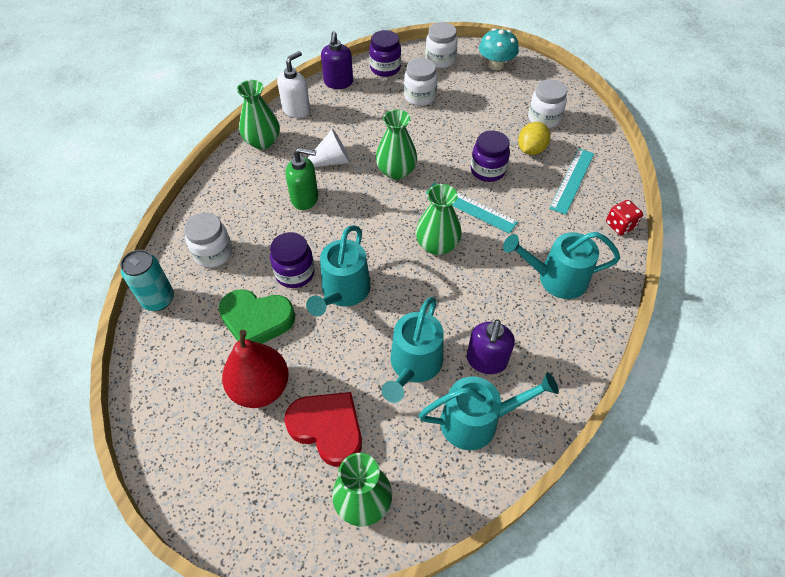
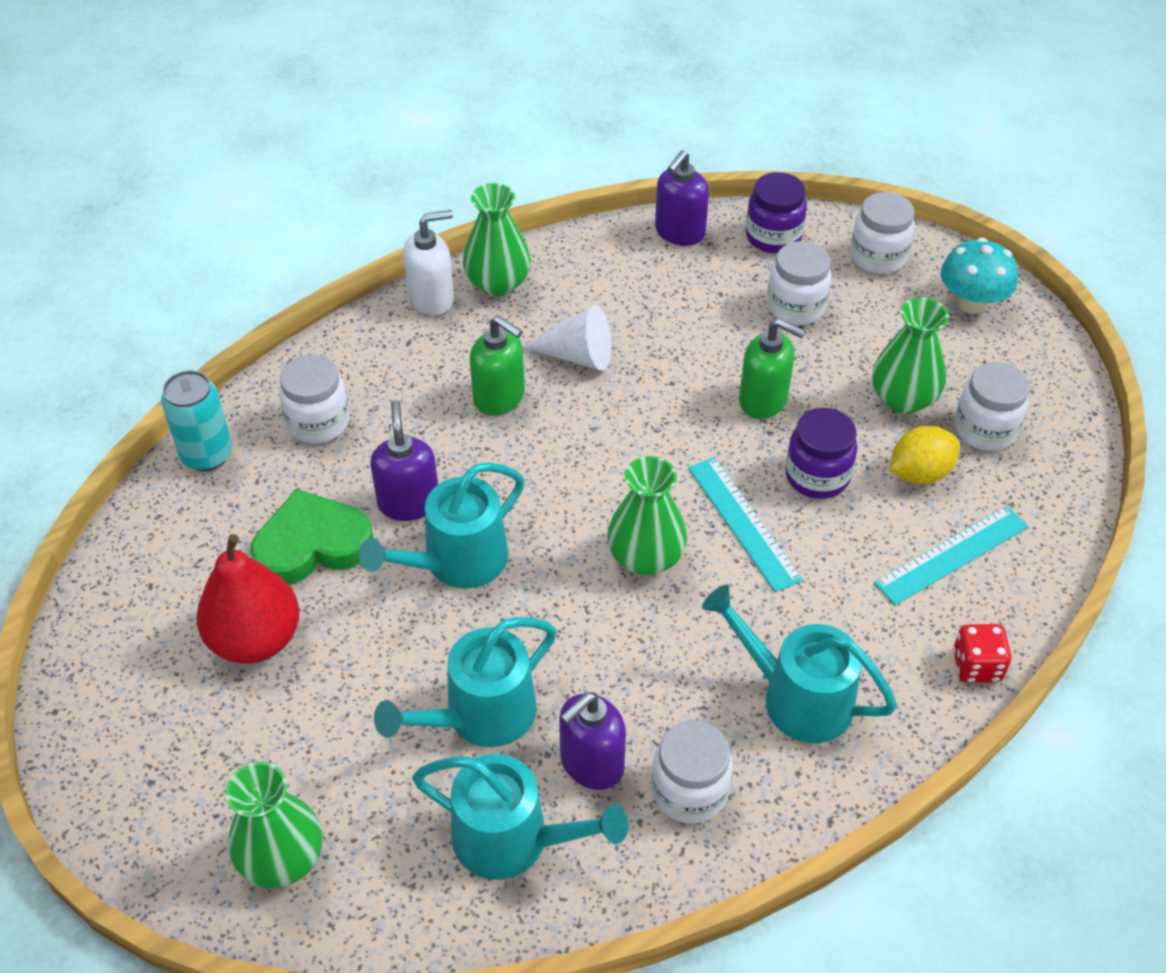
camera: 30 degrees right, 5 degrees down
(256, 320) = (312, 544): green heart -> green heart turned 120 degrees clockwise
(295, 273) = (408, 502): purple jar -> purple soap dispenser
(296, 110) = (583, 252): white soap dispenser -> white soap dispenser (432, 298)
(327, 428) = (303, 739): red heart -> none
(396, 171) = (667, 414): green vase -> green vase (903, 399)
(437, 146) = (763, 400): none -> green soap dispenser
(542, 349) = (689, 791): none -> white jar

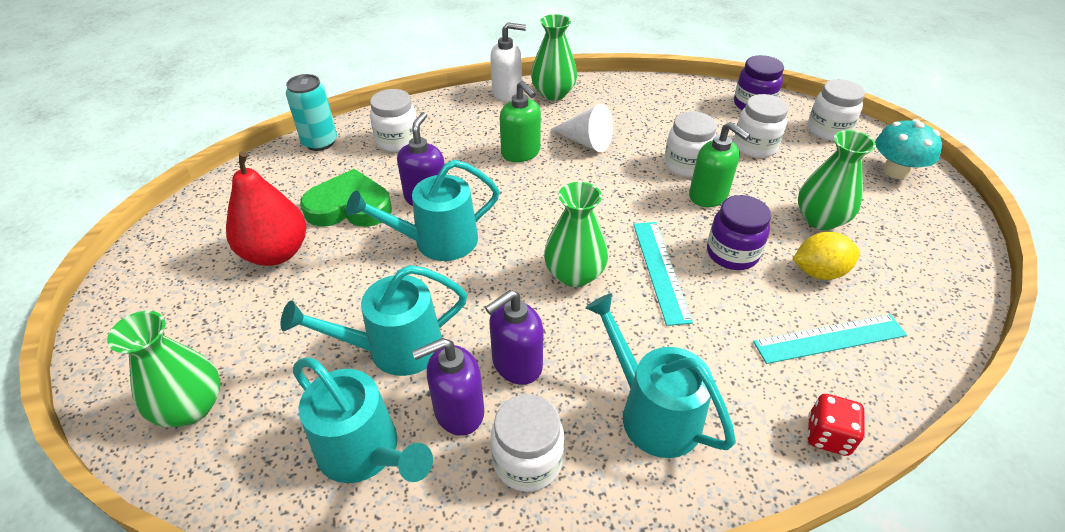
camera: 20 degrees right, 5 degrees down
(679, 232) = (687, 90): purple soap dispenser -> purple soap dispenser (516, 364)
(985, 430) = (884, 255): white jar -> white jar (686, 165)

